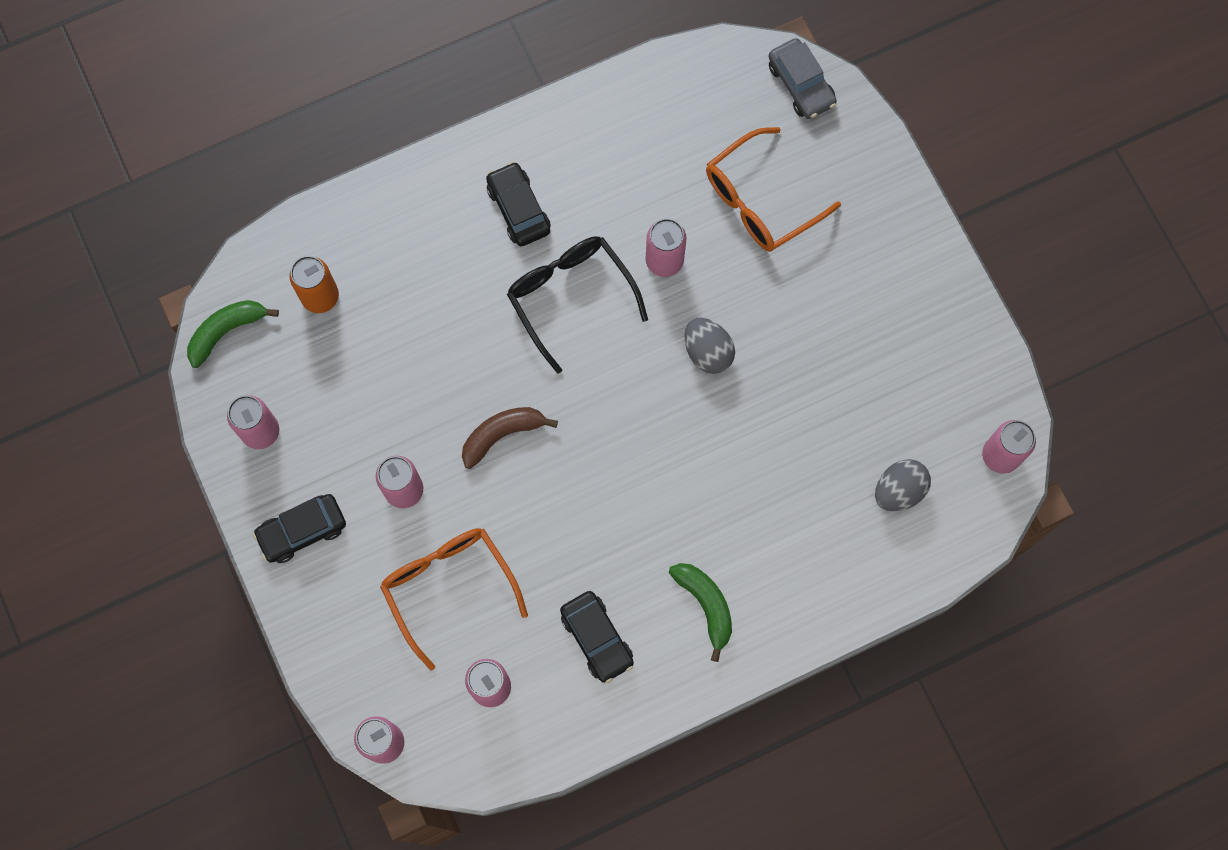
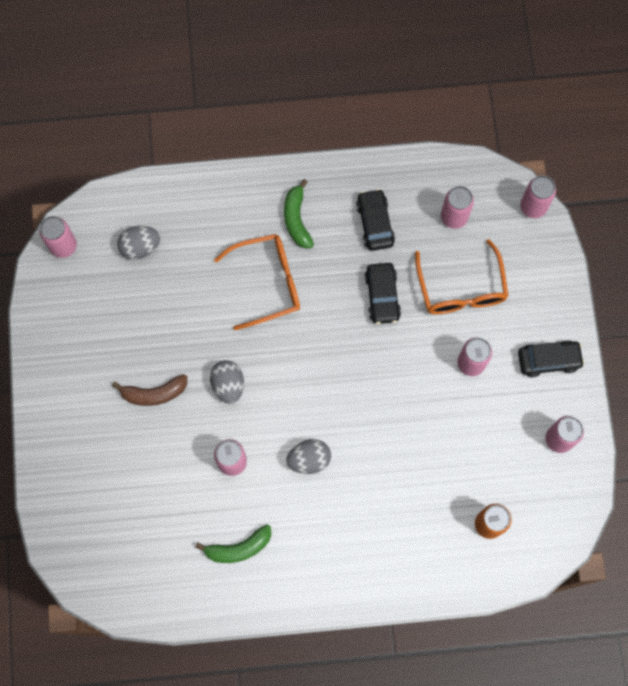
camera: 160 degrees left, 0 degrees up
(226, 331) = (564, 522): green banana -> green banana (239, 548)
(502, 434) = (391, 377): brown banana -> brown banana (154, 393)
(518, 209) = (323, 540): black car -> black car (382, 296)
(570, 297) = (309, 459): black glasses -> grey egg
(760, 201) = (146, 482): orange glasses -> orange glasses (268, 282)
(801, 84) = (77, 563): grey car -> none

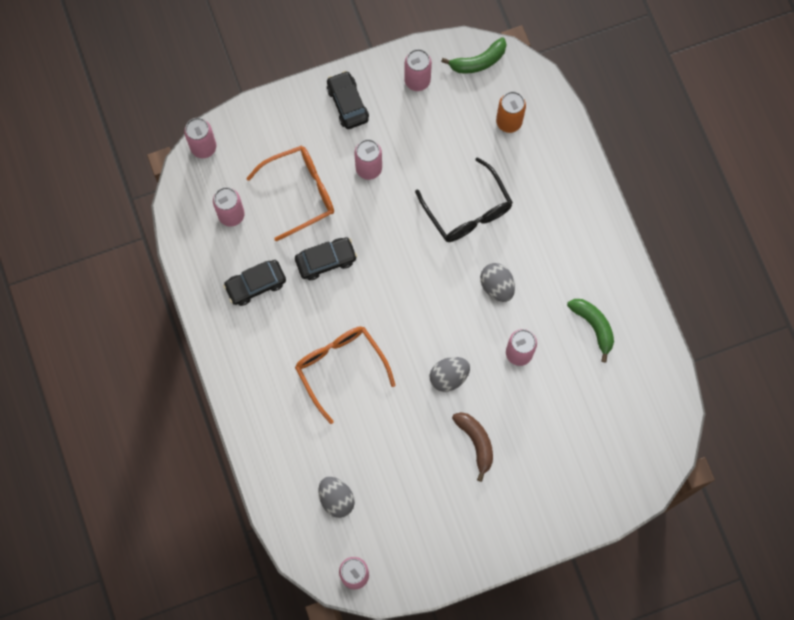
camera: 105 degrees left, 0 degrees up
(297, 219) = (270, 358): green banana -> green banana (478, 61)
(399, 452) = (468, 210): none -> black glasses

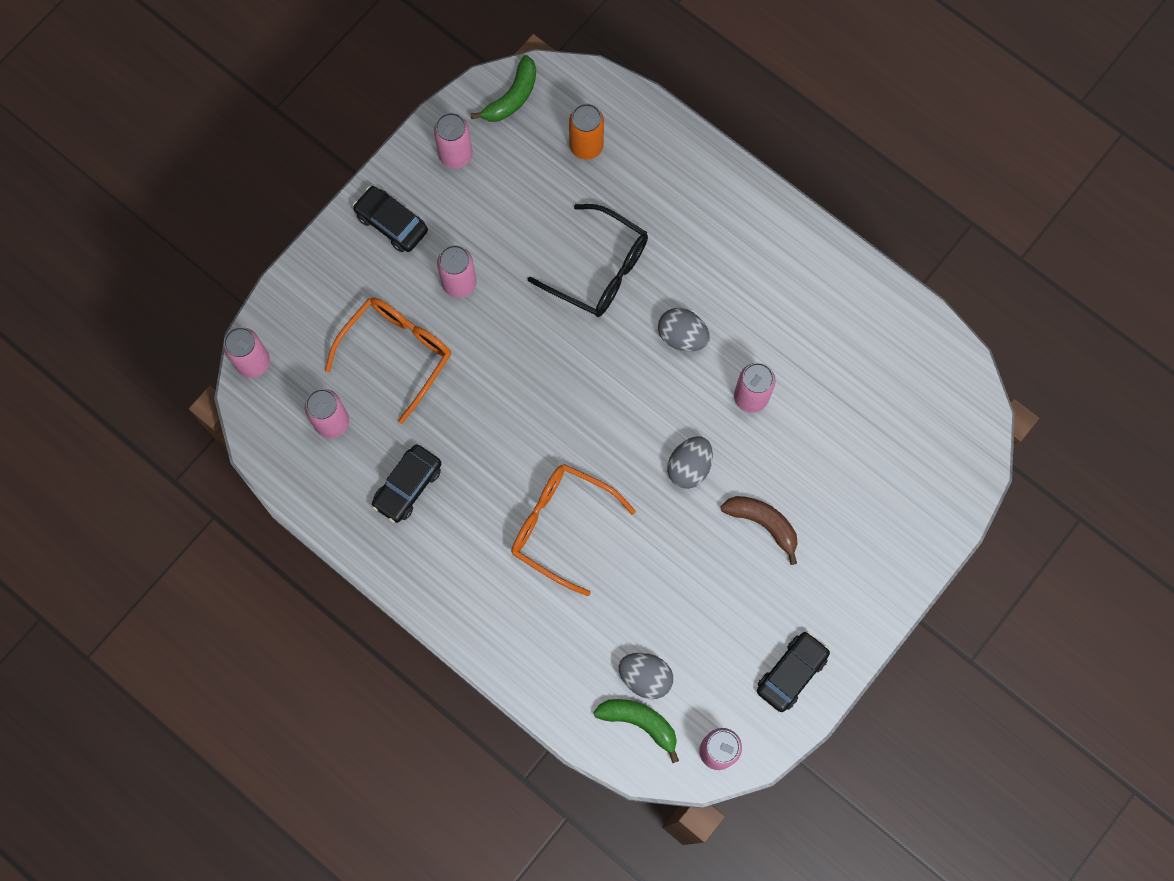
camera: 30 degrees left, 0 degrees up
(326, 260) = (472, 414): black car -> black car (791, 673)
(593, 326) = (814, 321): green banana -> green banana (640, 722)

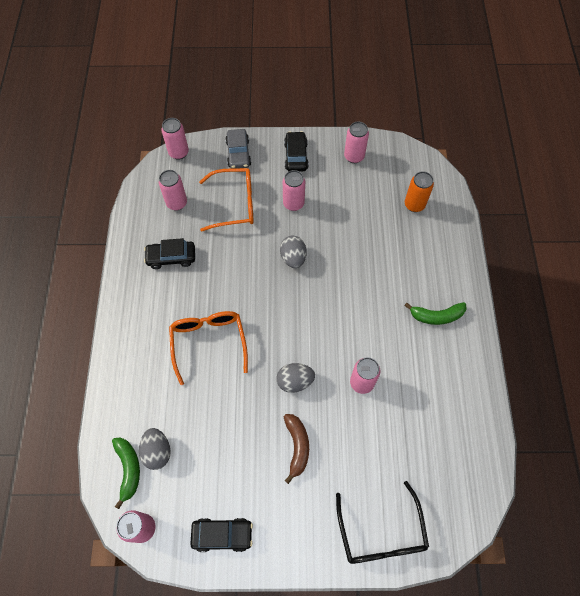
camera: 50 degrees right, 10 degrees down
(323, 289) = (238, 153): none -> grey car
(512, 97) = (405, 157): green banana -> green banana (436, 316)
(599, 270) = (359, 257): black glasses -> black glasses (381, 533)
(682, 336) = (362, 322): grey egg -> grey egg (293, 258)

